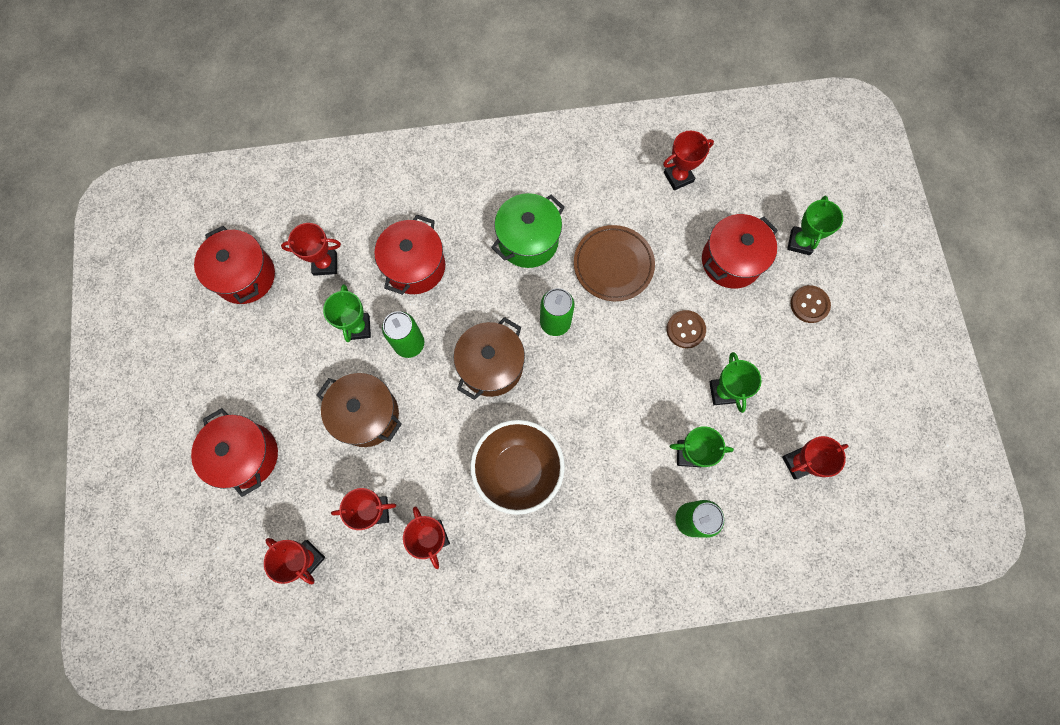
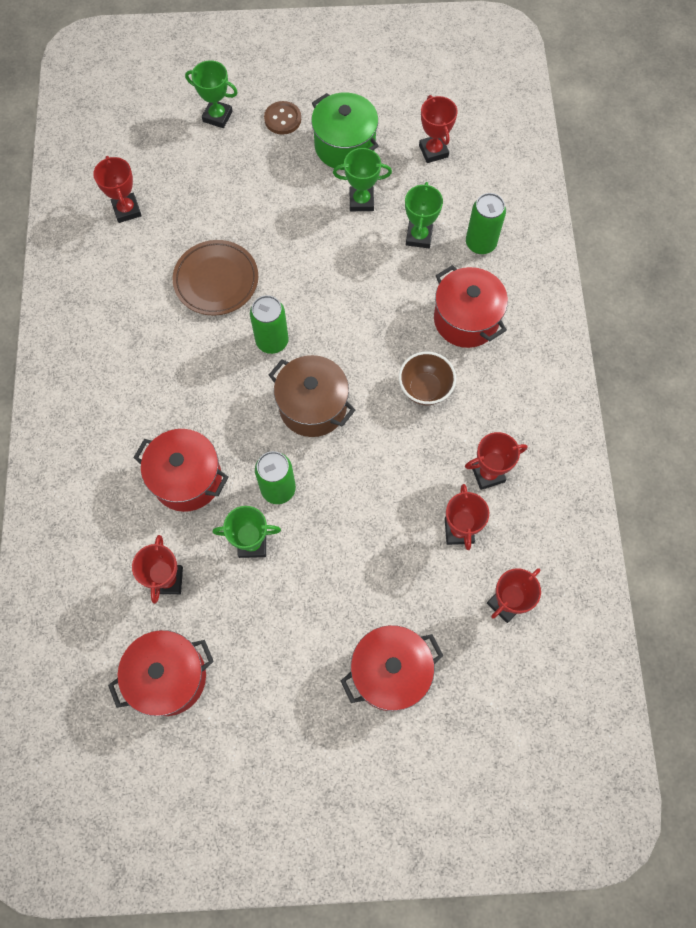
camera: 85 degrees left, 5 degrees down
(367, 415) = (355, 537): brown pot -> none
(518, 470) = (425, 389): brown bowl -> brown bowl, size x0.62
(528, 241) = (175, 359): green pot -> green pot (345, 146)
(685, 329) = (295, 224): brown button -> none
(731, 261) = (228, 176): red pot -> red pot (466, 319)

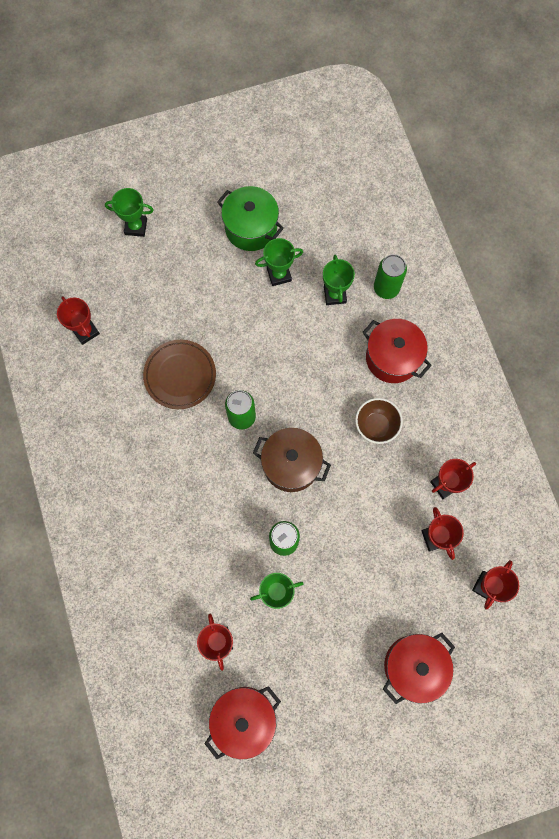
camera: 15 degrees left, 5 degrees up
(187, 479) = (208, 552): red pot -> none
(282, 119) = (192, 216): brown button -> none
(433, 151) = (325, 215): red trophy -> none

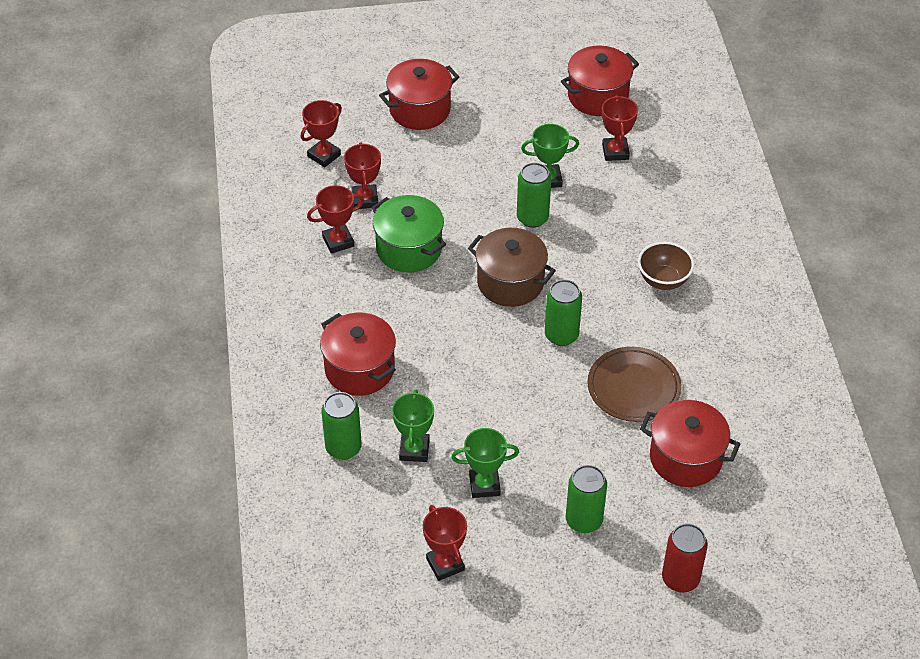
camera: 170 degrees left, 25 degrees down
(85, 331) = (755, 455): red trophy -> red trophy (445, 564)
(136, 227) = (680, 579): green trophy -> red can
(137, 320) = (685, 458): none -> red pot
(205, 259) = (584, 520): none -> green can
(251, 228) = (513, 551): green pot -> green pot (409, 249)
(376, 426) = (400, 304): brown bowl -> brown bowl (663, 280)

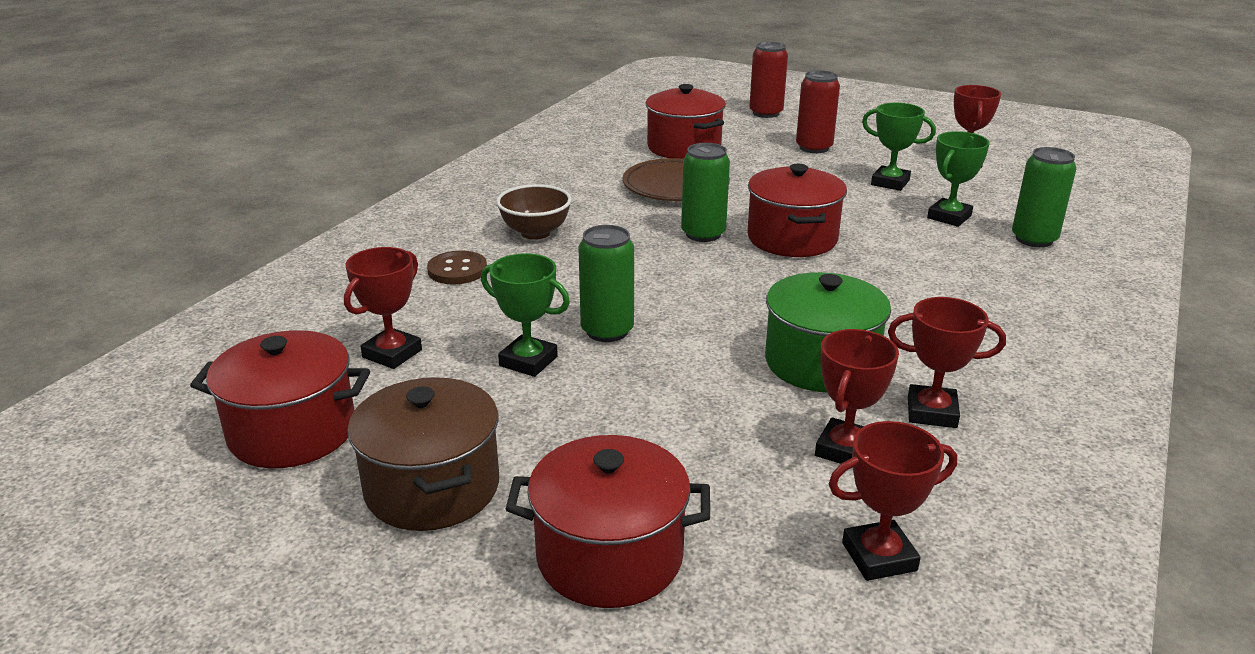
camera: 145 degrees left, 20 degrees down
(359, 369) = (978, 283): red pot -> red pot (792, 239)
(510, 282) = (712, 287): brown pot -> brown pot (432, 488)
(584, 520) = (814, 148): green can -> red can
(663, 223) = (457, 270): none -> brown button

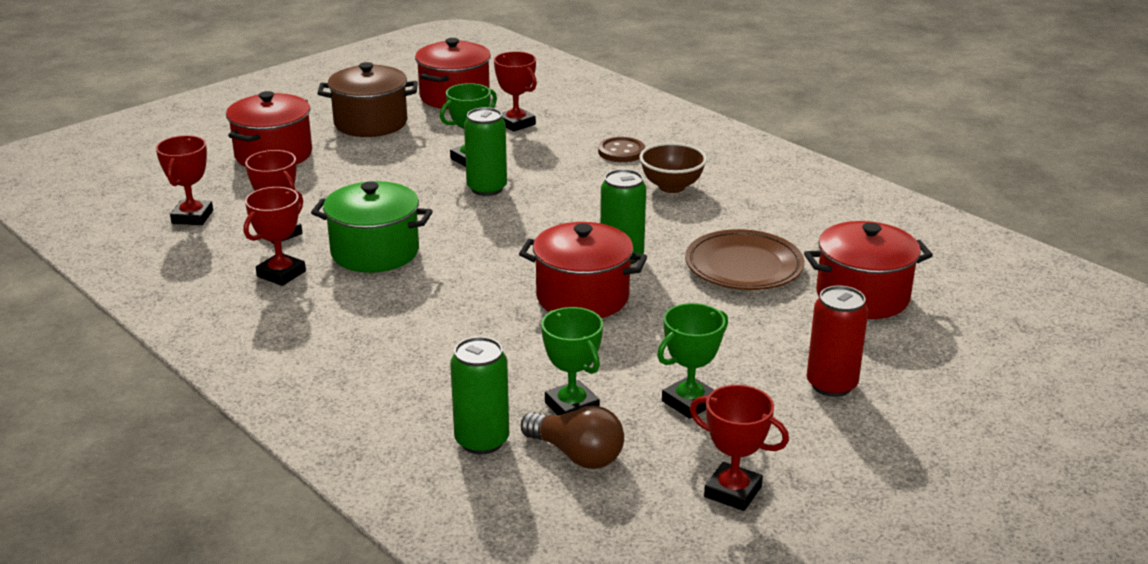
camera: 110 degrees right, 0 degrees up
(766, 113) = (987, 387): red can -> none
(999, 207) = (576, 455): none -> brown light bulb

